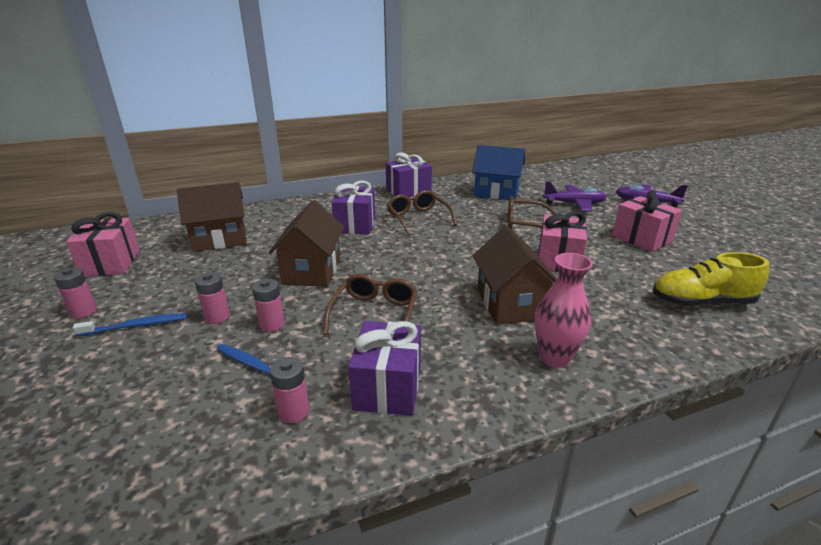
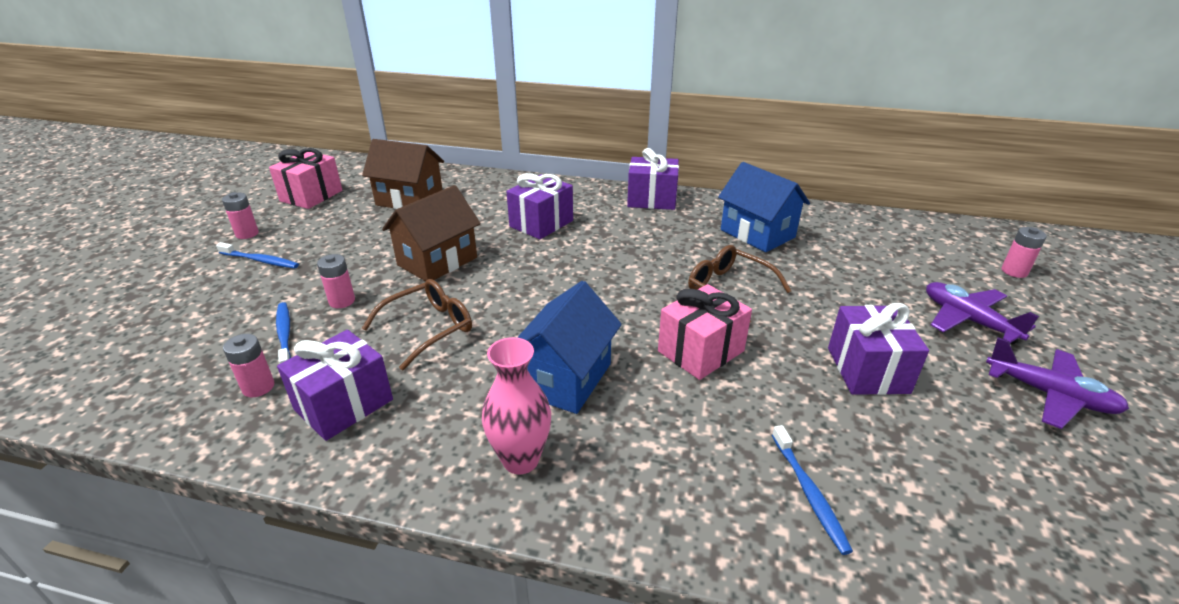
camera: 35 degrees right, 5 degrees up
(217, 317) = (316, 276): pink battery -> pink battery (1014, 271)
(418, 218) = (614, 237): brown glasses -> none
(510, 304) = (565, 378): brown house -> blue house
(574, 204) = (844, 284): purple plane -> purple plane (1049, 395)
(641, 239) = (867, 370): pink gift -> purple gift
(701, 302) = (809, 493): yellow shoe -> blue toothbrush

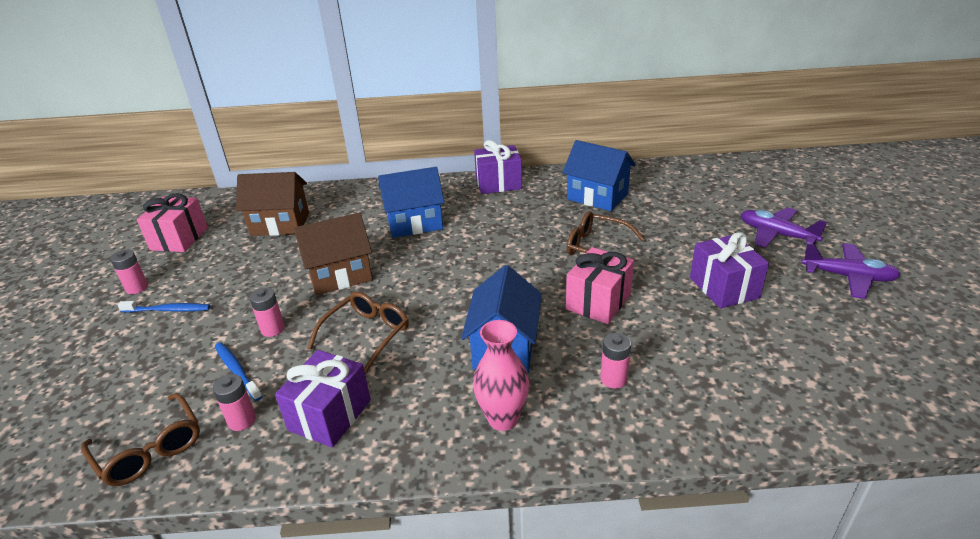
camera: 15 degrees left, 0 degrees up
(160, 393) = (150, 449): none -> brown glasses
(437, 261) = (340, 275): brown house -> brown house turned 45 degrees clockwise
(541, 223) = (414, 223): purple gift -> blue house
(809, 493) = (722, 386): blue toothbrush -> none
(1014, 271) = (793, 190): pink battery -> pink battery (613, 379)

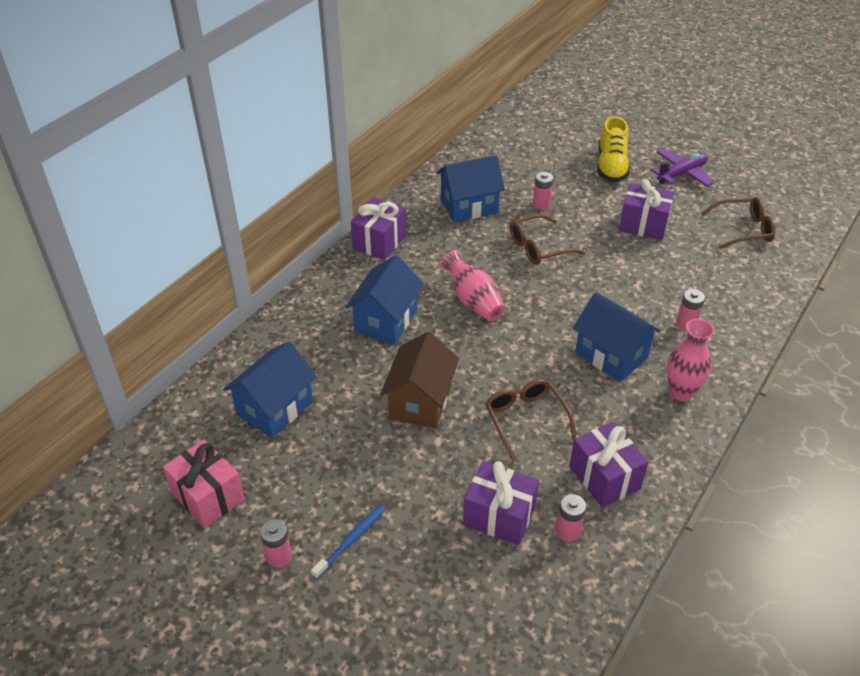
camera: 55 degrees left, 10 degrees up
(150, 449) = (555, 600): brown glasses -> brown glasses (743, 229)
(237, 370) = (499, 516): blue toothbrush -> purple gift
(273, 329) = (460, 474): pink battery -> pink battery (541, 204)
(280, 224) = (275, 408): brown house -> blue house
(484, 248) = (473, 301): none -> pink vase
(598, 302) = (603, 284): pink gift -> none
(776, 234) = (611, 166): purple plane -> yellow shoe

